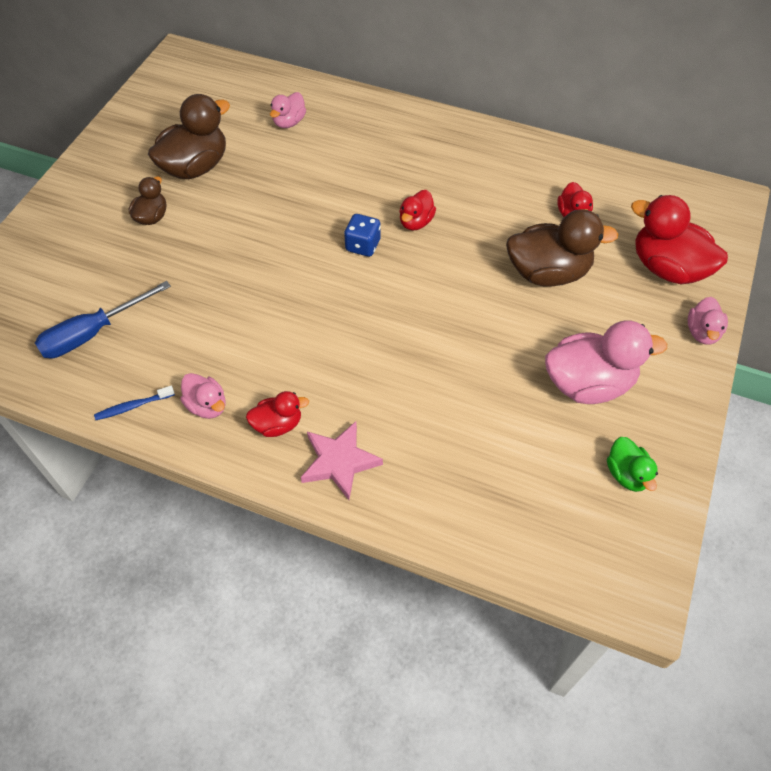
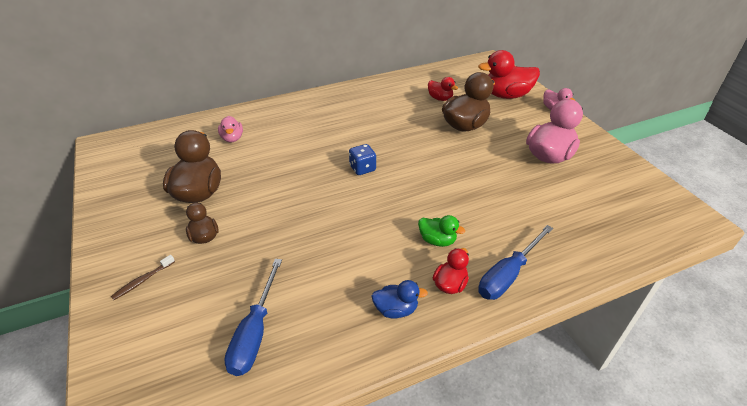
camera: 45 degrees left, 15 degrees down
(72, 224) = (143, 280): none -> brown toothbrush
(133, 406) = (349, 351): blue toothbrush -> none
(207, 405) = (396, 309): pink duck -> blue duck
(339, 462) = (508, 275): pink star -> blue screwdriver
(416, 222) = (374, 142): red duck -> none
(627, 474) = (617, 178): green duck -> green duck (437, 240)

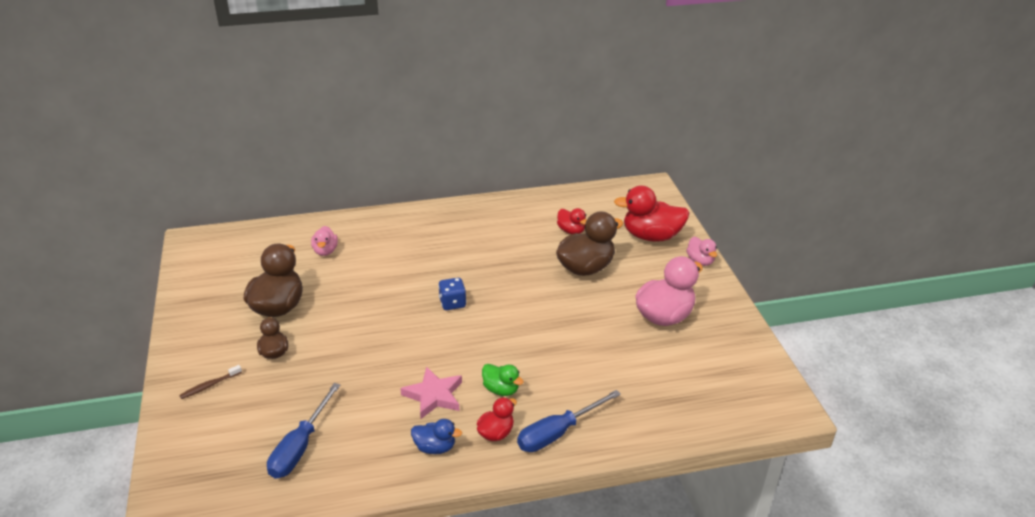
camera: 10 degrees right, 5 degrees down
(376, 256) = (434, 396): none -> pink star

